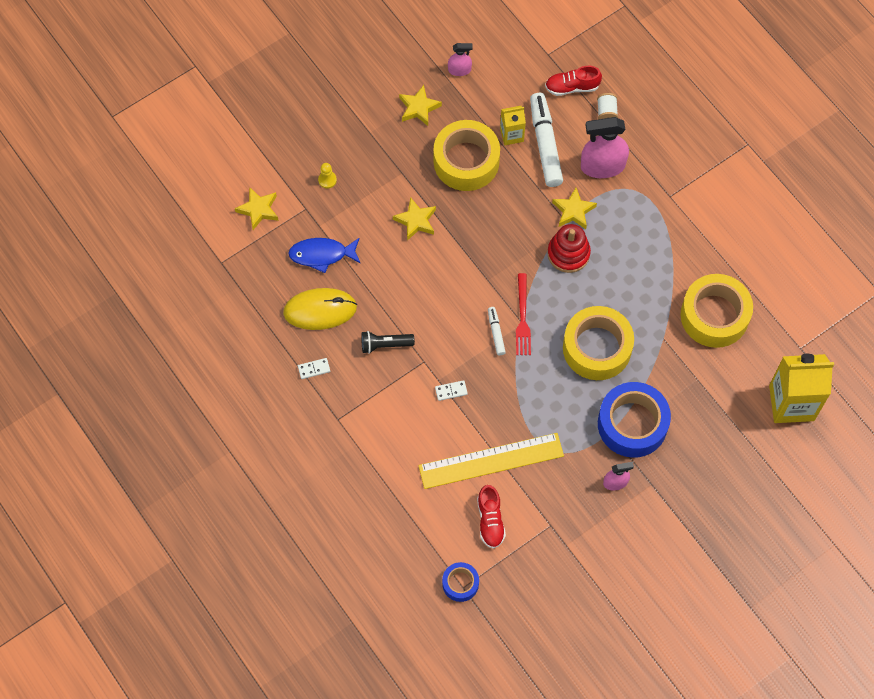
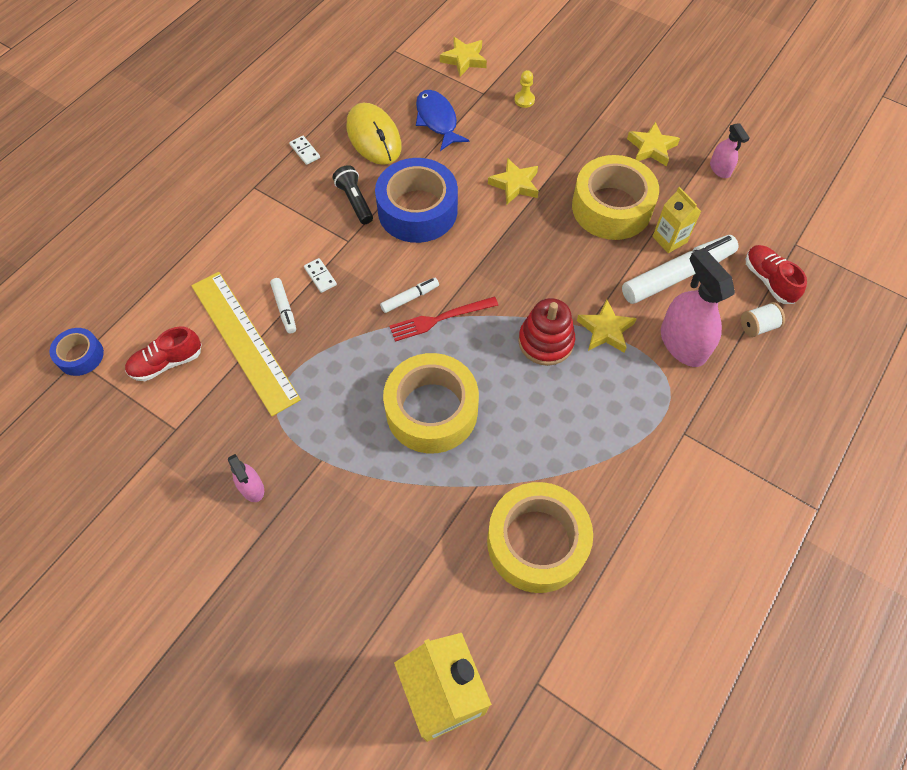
camera: 70 degrees right, 5 degrees down
(472, 425) = (284, 308): none -> white marker
(632, 424) = (340, 484): blue tape -> blue tape (417, 210)

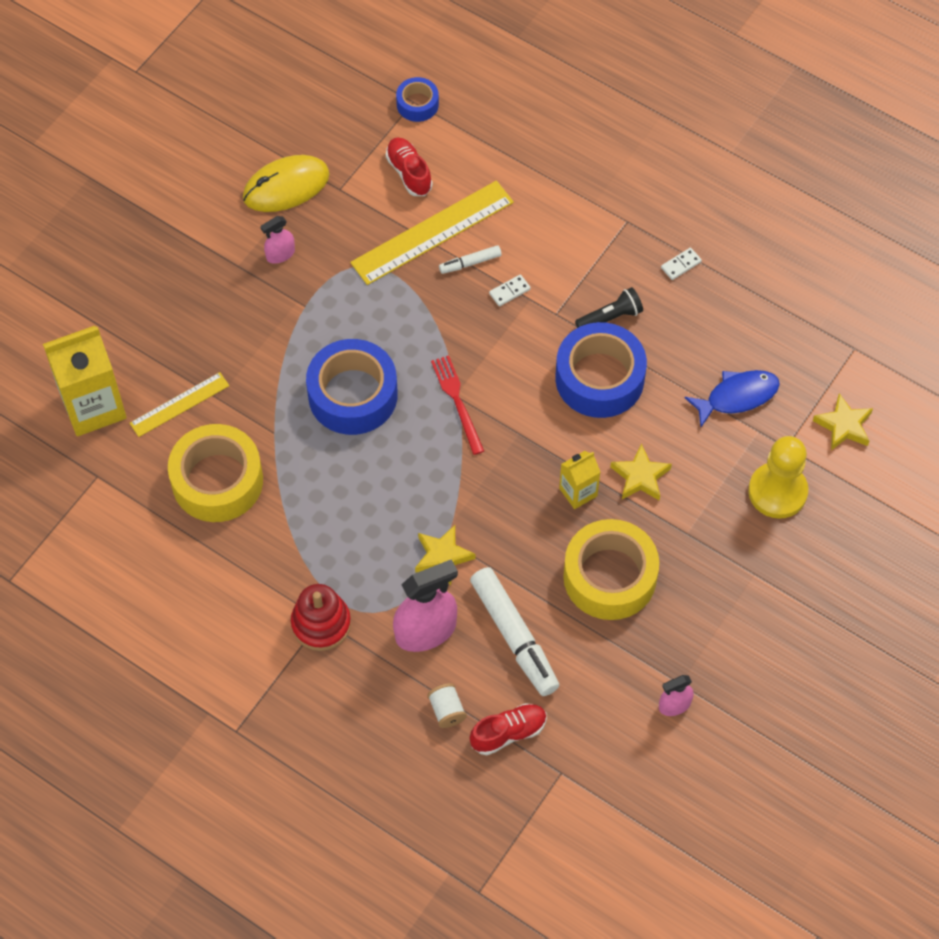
camera: 90 degrees right, 0 degrees up
(374, 137) = (707, 332): yellow mouse -> yellow mouse (286, 186)
(410, 298) = (483, 373): white marker -> none
(431, 410) = (352, 395): yellow tape -> blue tape
(441, 590) = (179, 404): none -> yellow ruler
(524, 100) = (777, 492): yellow pawn -> yellow pawn, size x2.32
(546, 341) = (429, 499): red stacking toy -> red stacking toy (321, 624)
(651, 148) = (705, 630): yellow star -> none
(669, 239) = (564, 634): yellow carton -> yellow carton (578, 492)

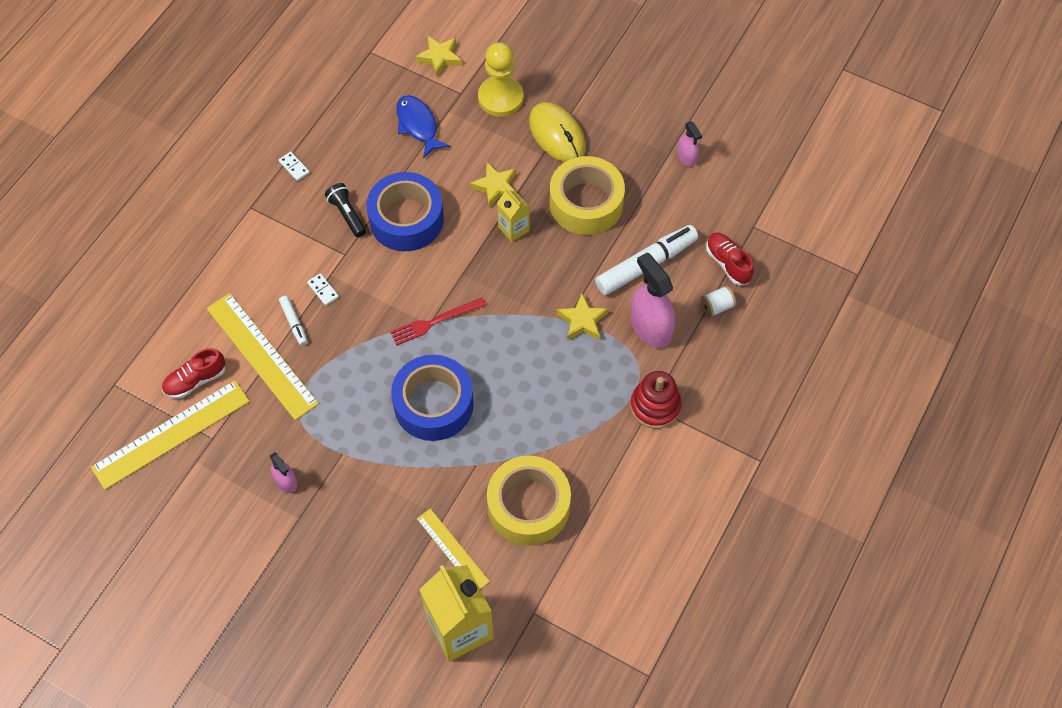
camera: 95 degrees left, 0 degrees up
(286, 186) = (208, 485): yellow mouse -> yellow mouse (557, 134)
(348, 153) = (171, 434): none -> yellow ruler
(417, 104) = (117, 380): blue tape -> none

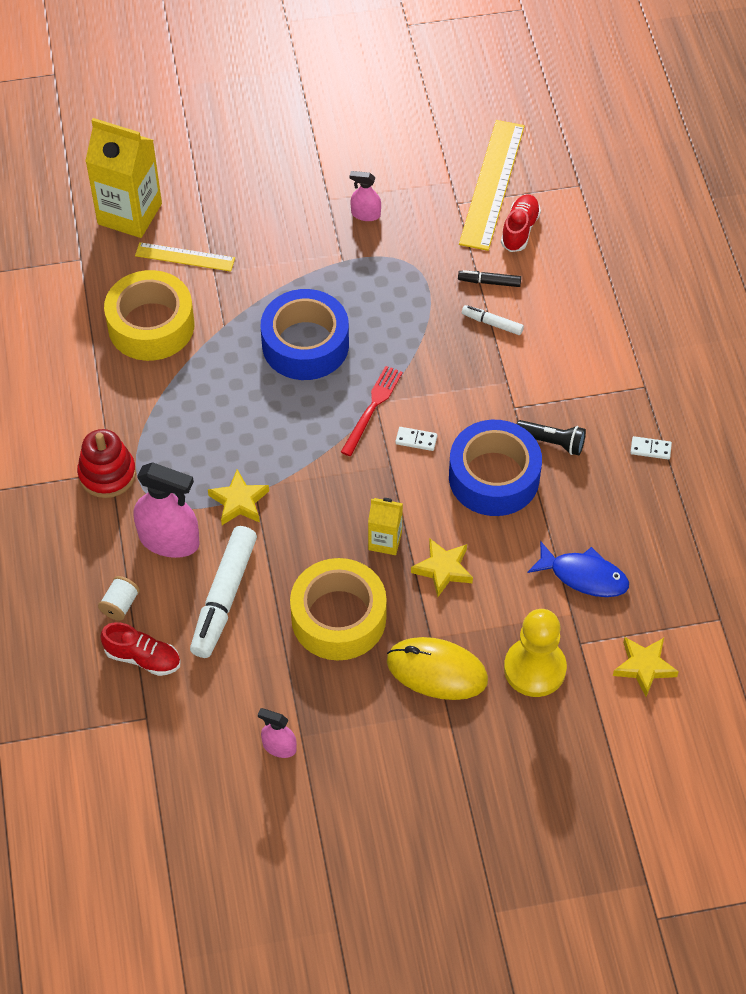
camera: 140 degrees right, 5 degrees down
(261, 355) = (489, 282): yellow ruler -> black marker
(323, 290) = (498, 365): white domino -> white domino (416, 440)

